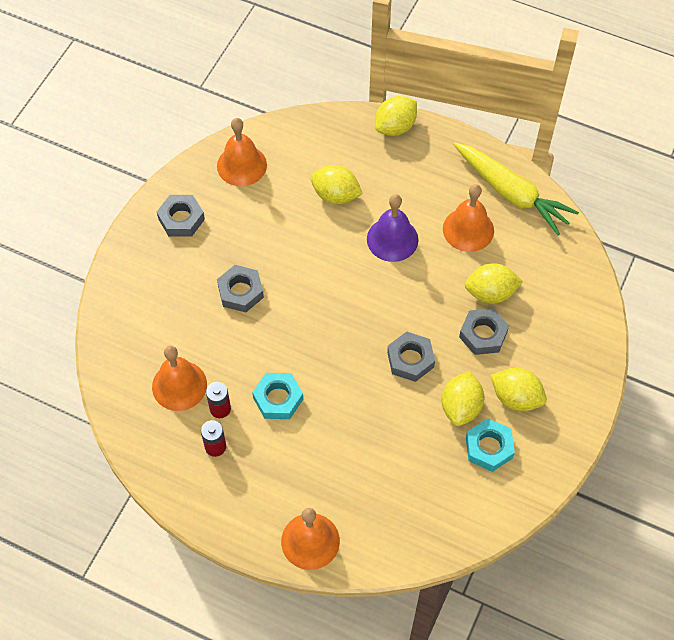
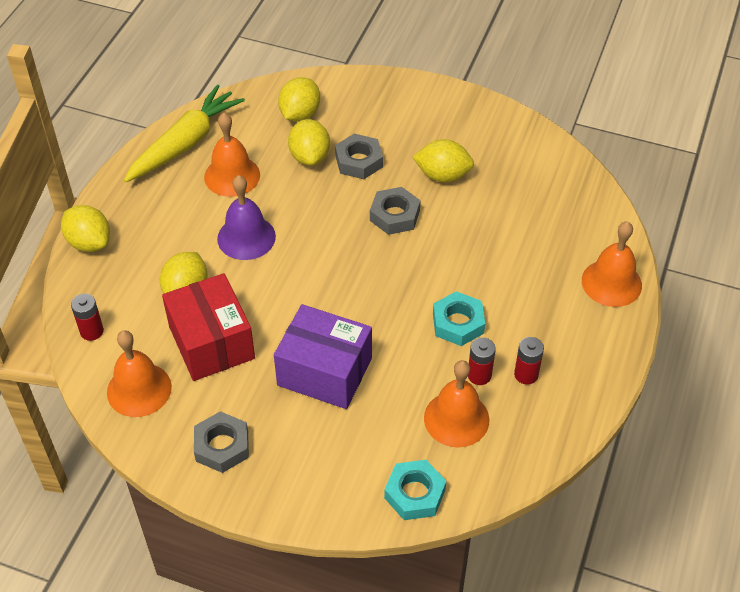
camera: 95 degrees left, 10 degrees down
(240, 292) = (324, 371): grey nut -> purple box
(281, 213) = (211, 342): none -> red box
(302, 133) = (92, 331): none -> red battery
(489, 447) = (482, 154): turquoise nut -> turquoise nut (415, 494)
(516, 398) = (426, 136): yellow lemon -> yellow lemon (300, 114)

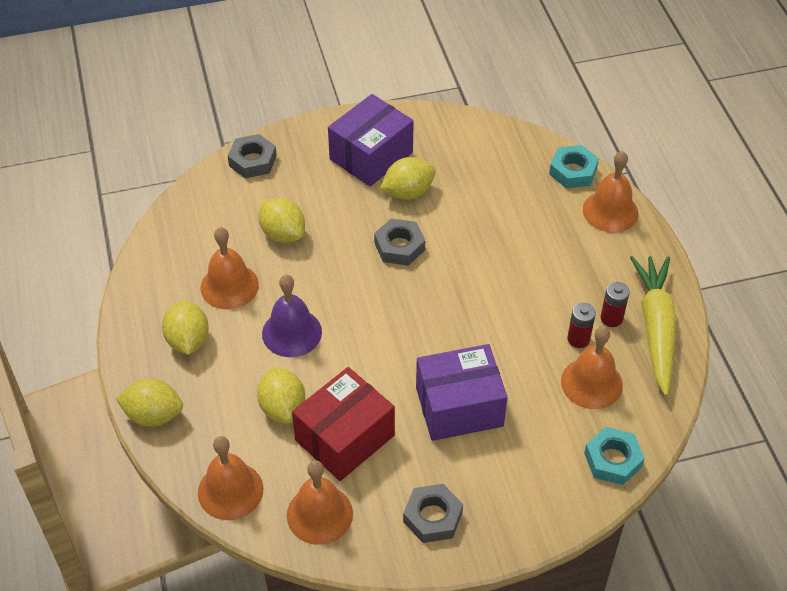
camera: 35 degrees left, 0 degrees up
(92, 331) = (230, 490): red battery -> orange bell
(185, 143) = (159, 279): yellow carrot -> yellow carrot (655, 328)
(211, 342) = (344, 438): red box -> red box turned 75 degrees counterclockwise
(300, 114) = (240, 201): yellow lemon -> yellow lemon (188, 340)
(359, 161) = (328, 216): grey nut -> grey nut (252, 161)
(438, 130) = (371, 156): none -> purple box
(458, 323) = (526, 307): turquoise nut -> turquoise nut (573, 171)

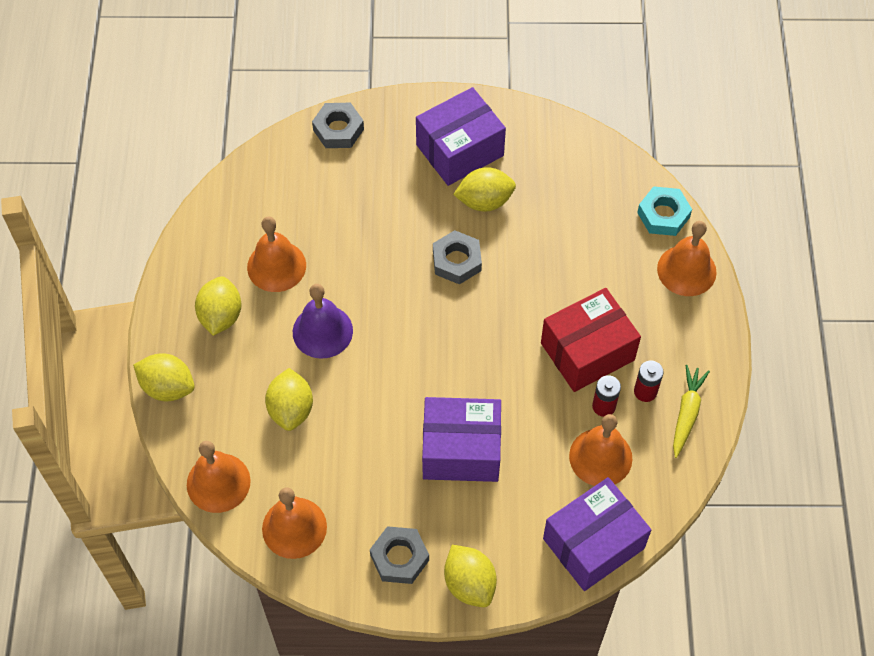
camera: 15 degrees right, 10 degrees up
(283, 234) = (345, 220): yellow lemon -> yellow lemon (469, 583)
(344, 438) = (341, 455): red box -> red box (587, 351)
(613, 460) = (593, 543): turquoise nut -> purple box
(655, 328) = (686, 413): yellow carrot -> yellow carrot, size x0.58

